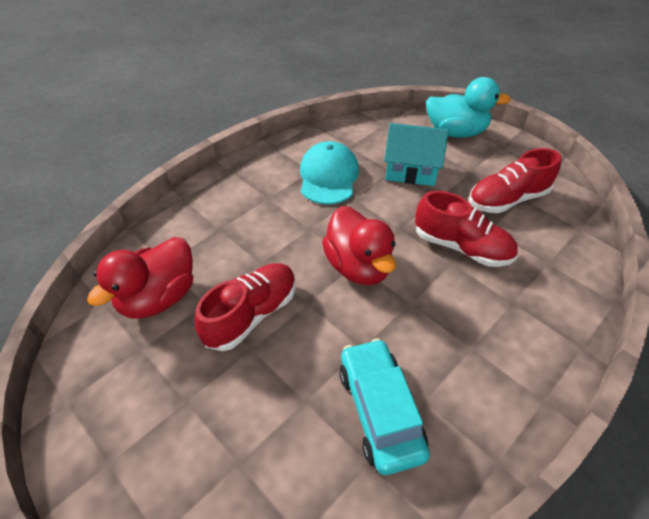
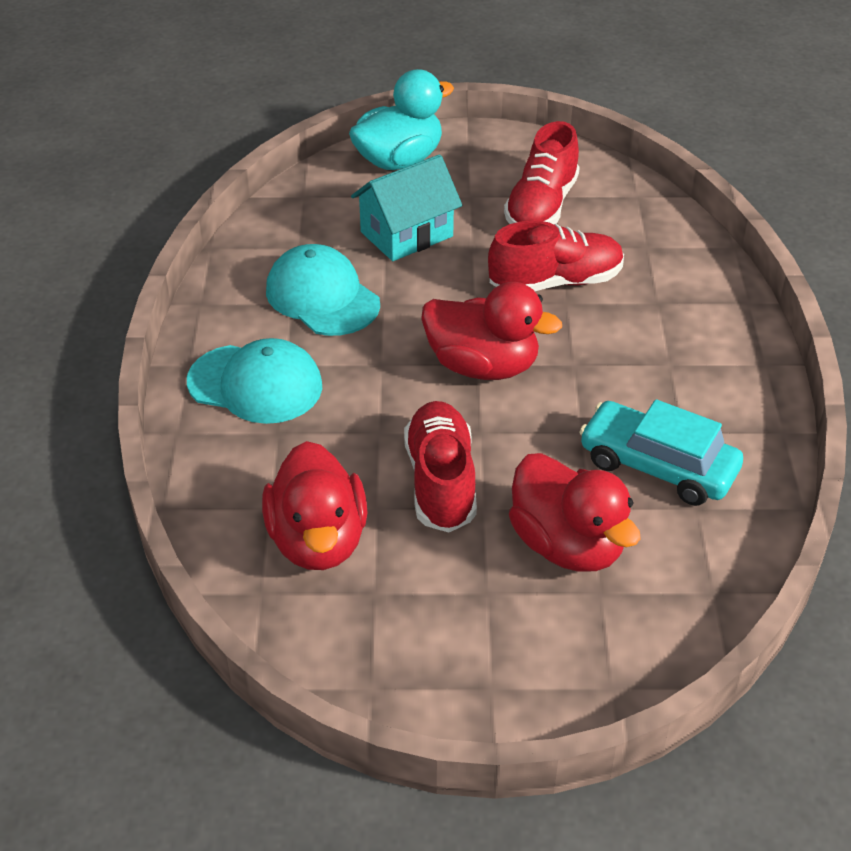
camera: 45 degrees left, 5 degrees down
(243, 198) = (255, 384): none -> turquoise cap
(262, 413) = (567, 545): none -> red duck

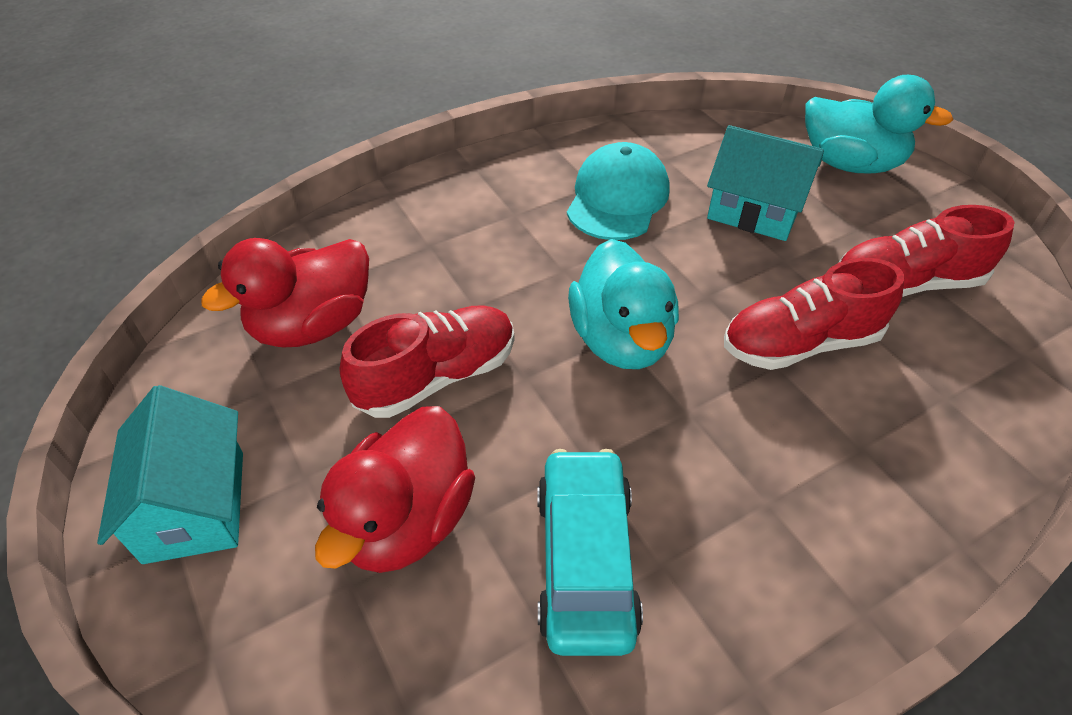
camera: 60 degrees right, 5 degrees up
(255, 384) = (477, 208): turquoise cap -> none
(469, 668) = (195, 506): none -> turquoise house
(483, 366) = (621, 340): red duck -> turquoise duck
(555, 282) = (800, 343): red shoe -> red shoe turned 120 degrees clockwise

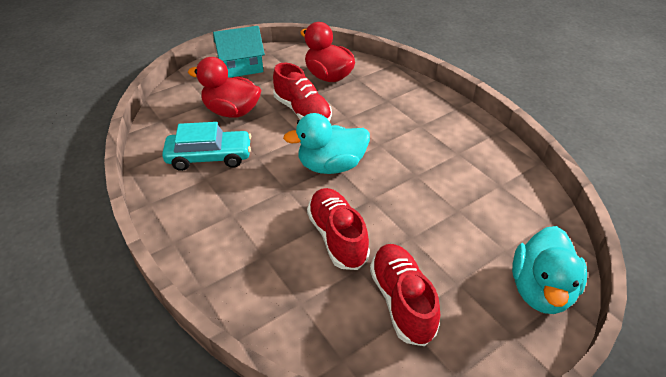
camera: 85 degrees right, 5 degrees down
(617, 198) = (448, 163): turquoise cap -> none
(754, 211) = (457, 226): turquoise house -> none

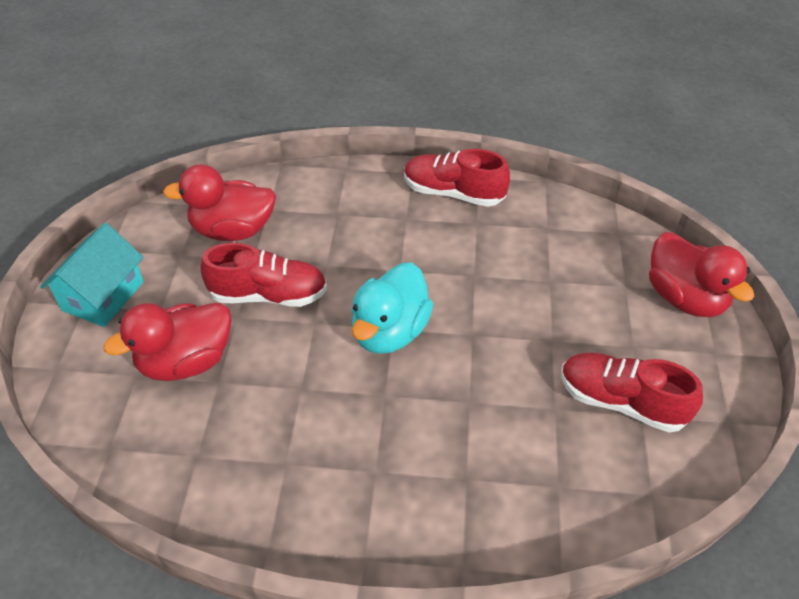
camera: 50 degrees left, 5 degrees up
(209, 157) = (249, 436): turquoise car -> none
(337, 237) = (499, 397): red shoe -> red shoe (453, 193)
(540, 290) = (684, 298): turquoise duck -> red duck

